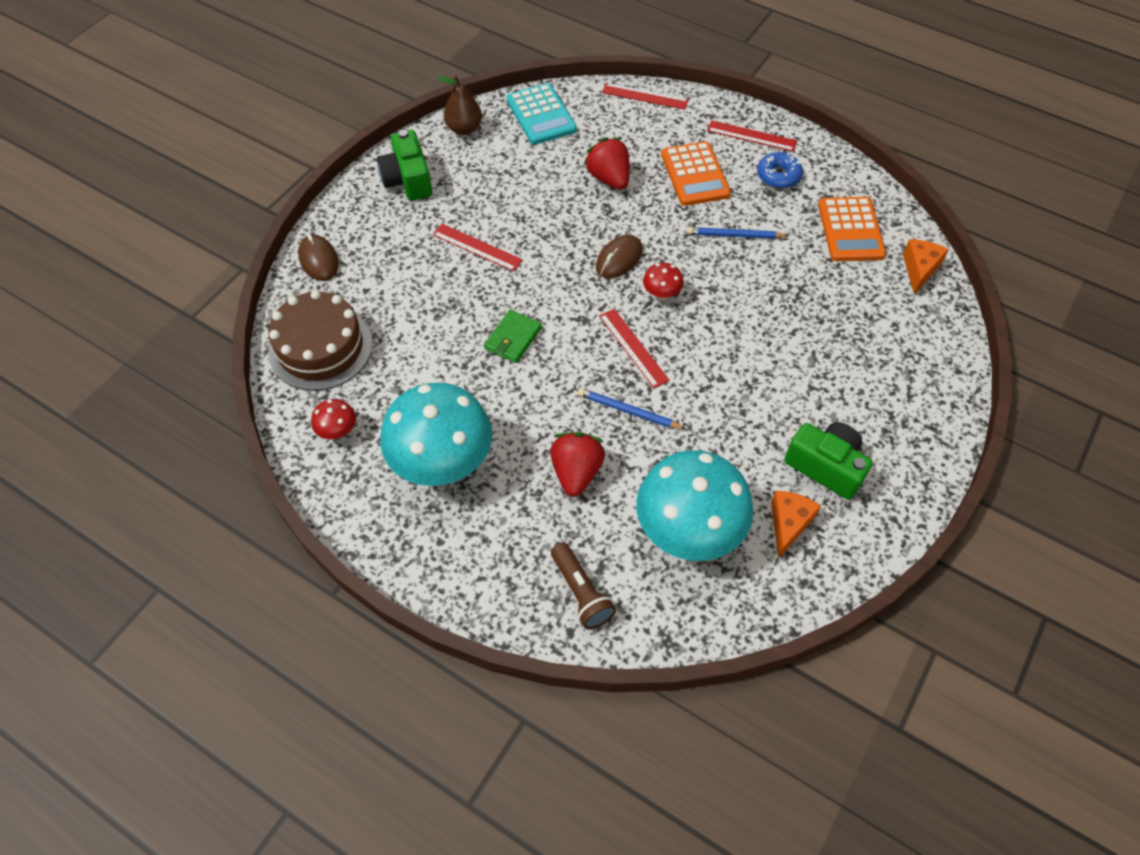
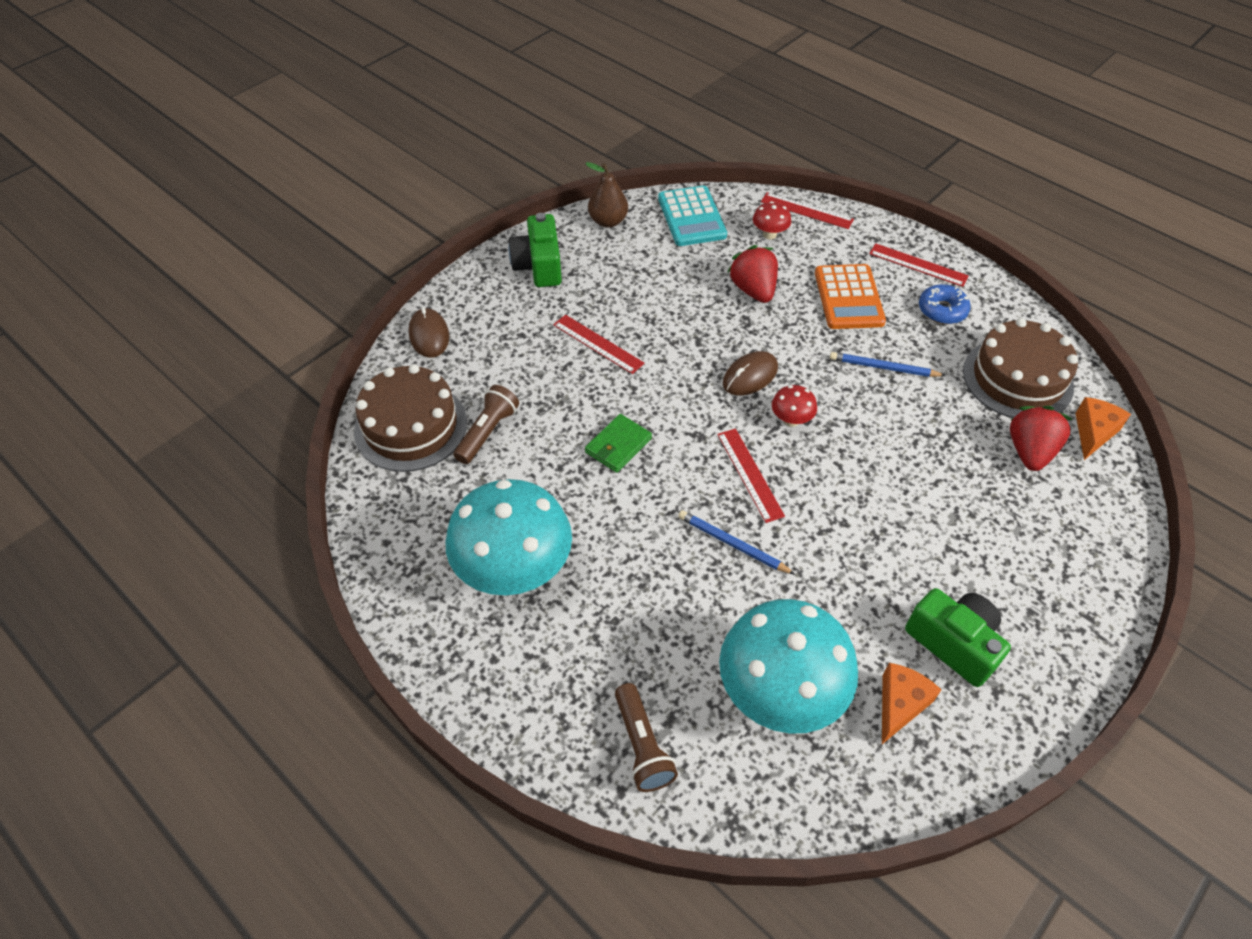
camera: 10 degrees right, 5 degrees down
(338, 431) = (409, 518): red mushroom -> red mushroom (769, 234)
(392, 343) = (487, 432): none -> brown flashlight
(576, 472) = (661, 604): red strawberry -> red strawberry (1029, 451)
(850, 230) = (1017, 379): orange calculator -> brown cake

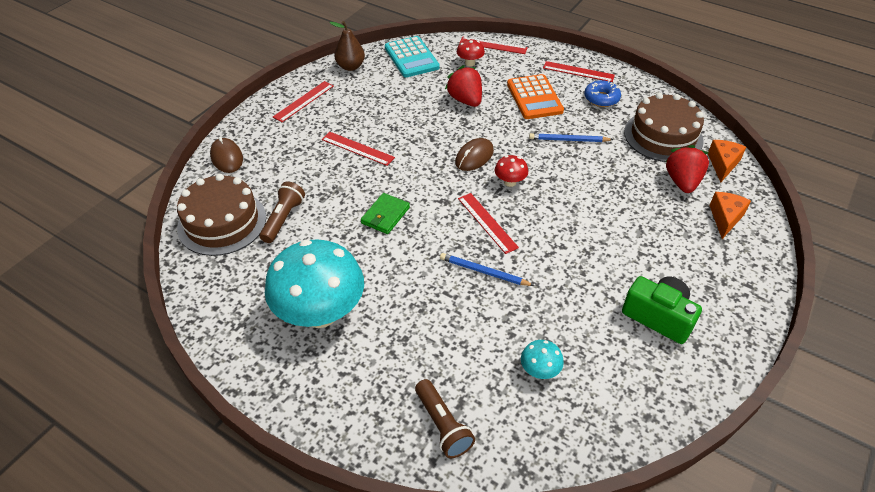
camera: 10 degrees left, 5 degrees down
(539, 266) = (303, 101): green camera -> red ruler
(779, 693) = (539, 371): turquoise mushroom -> turquoise mushroom, size x0.42
(900, 705) = (629, 365): orange cheese -> orange cheese (725, 218)

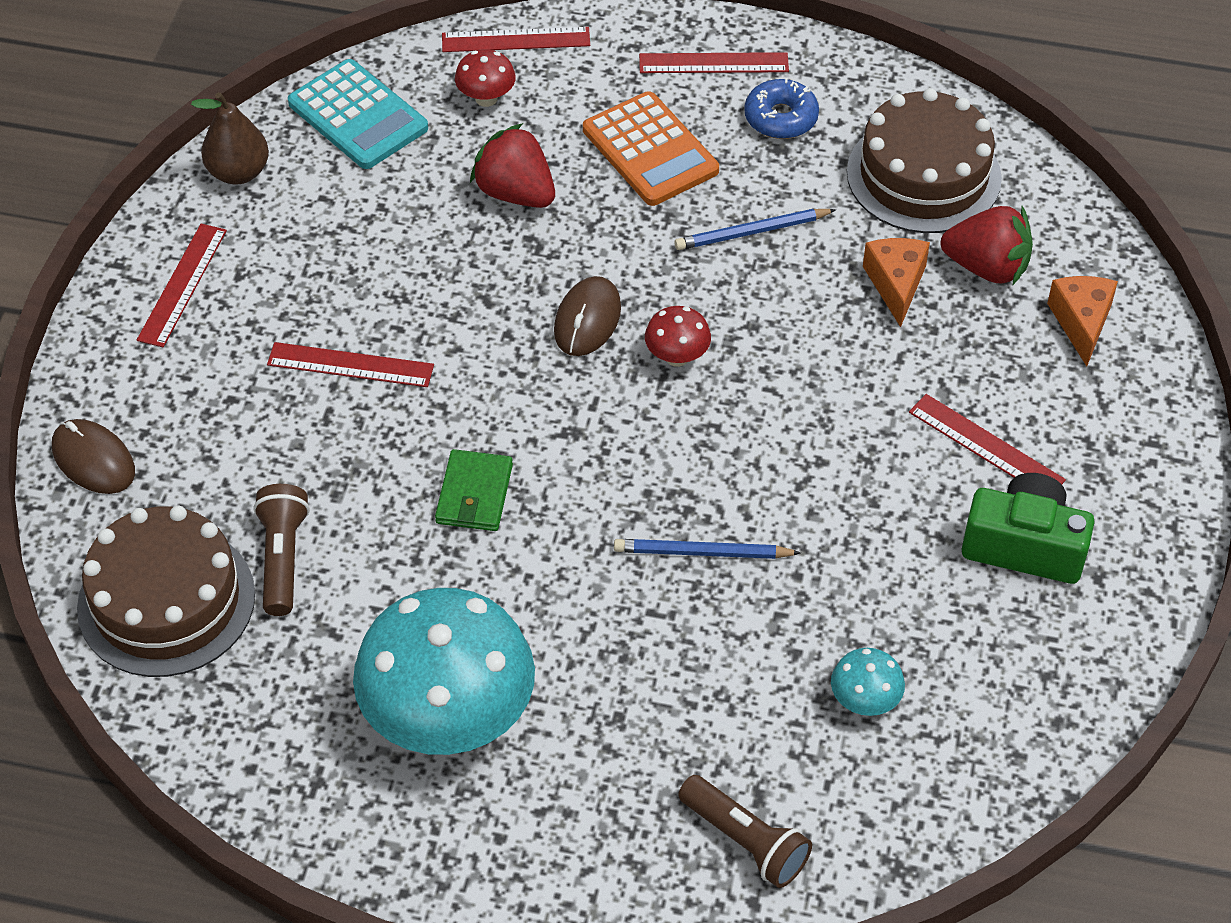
camera: 20 degrees left, 5 degrees up
(487, 222) = (669, 453): red ruler -> red ruler (986, 446)
(682, 182) = (987, 267): red strawberry -> red strawberry turned 120 degrees clockwise
(723, 164) = (1047, 209): orange cheese -> orange cheese (896, 284)

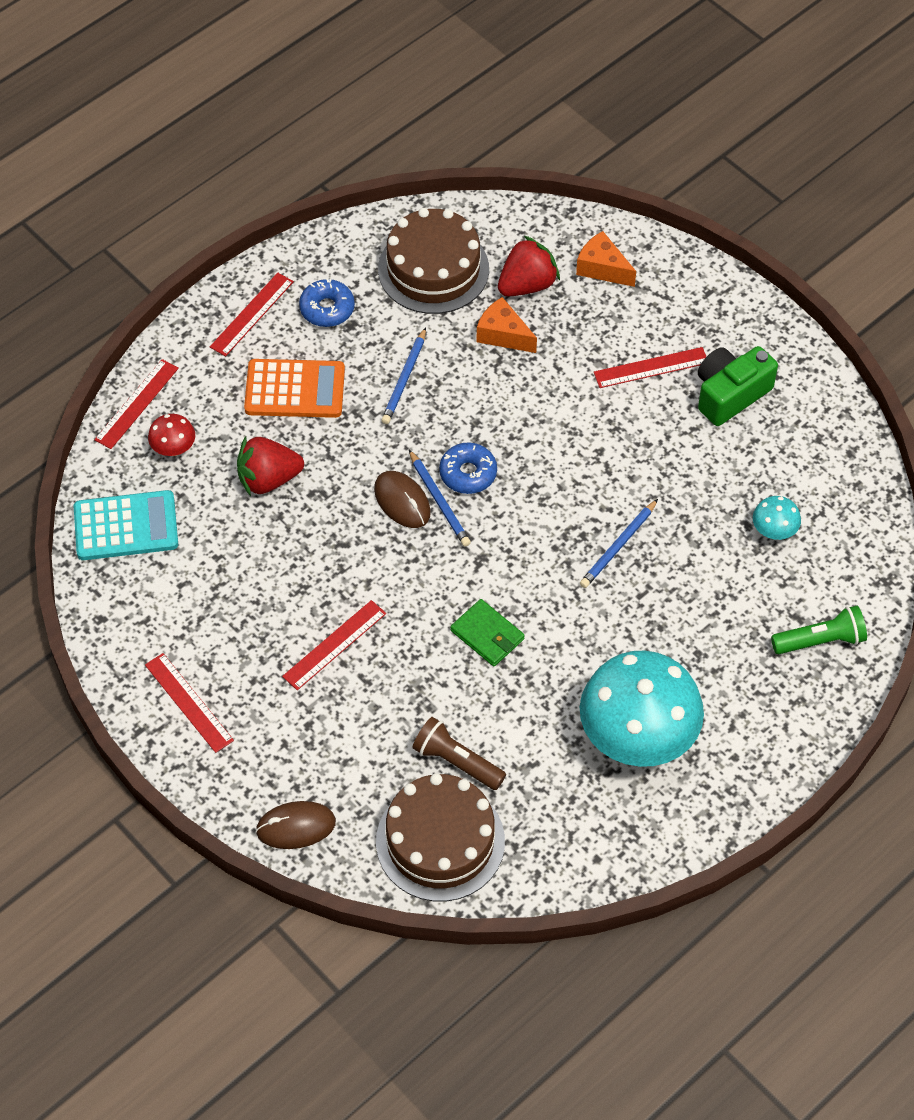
camera: 55 degrees left, 5 degrees up
(238, 172) = (117, 620): brown pear -> none
(617, 352) = (439, 500): none -> blue pencil
(677, 357) = (468, 473): red mushroom -> blue donut
(745, 841) = (820, 640): brown flashlight -> green flashlight

